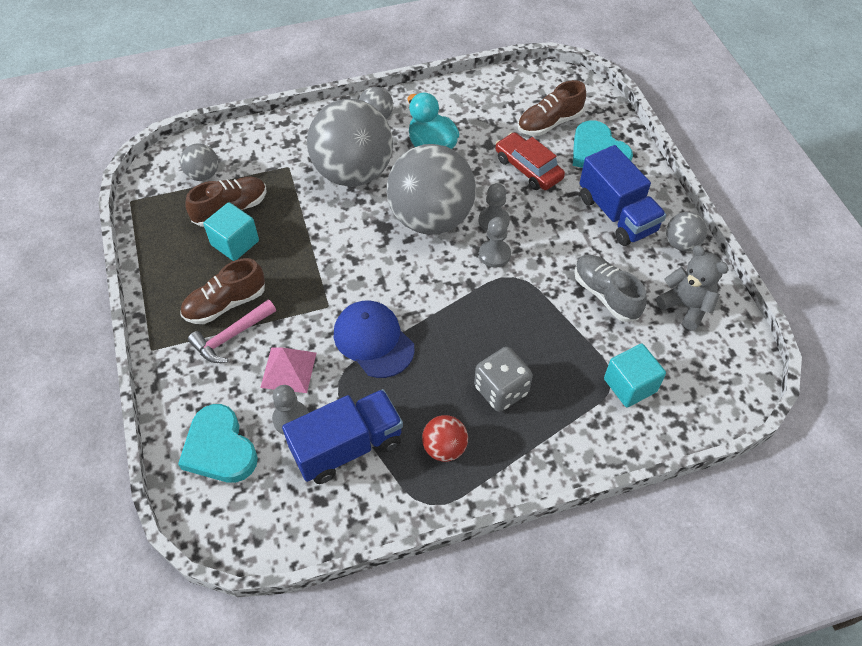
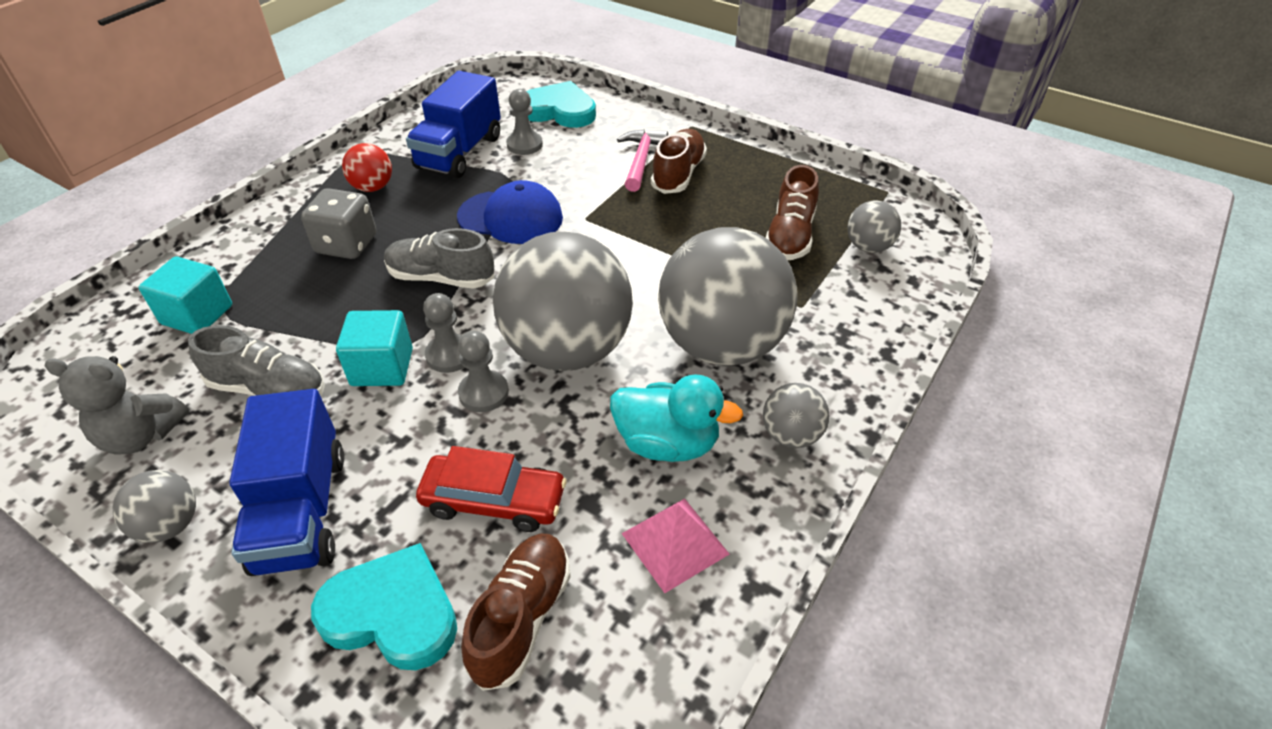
camera: 140 degrees right, 10 degrees down
(235, 243) = (740, 214): turquoise cube -> turquoise cube (382, 367)
(288, 370) = (564, 166): pink pyramid -> pink pyramid (674, 543)
(459, 315) = (441, 278): none -> grey shoe
(617, 214) = (301, 511): blue truck -> blue truck turned 120 degrees counterclockwise

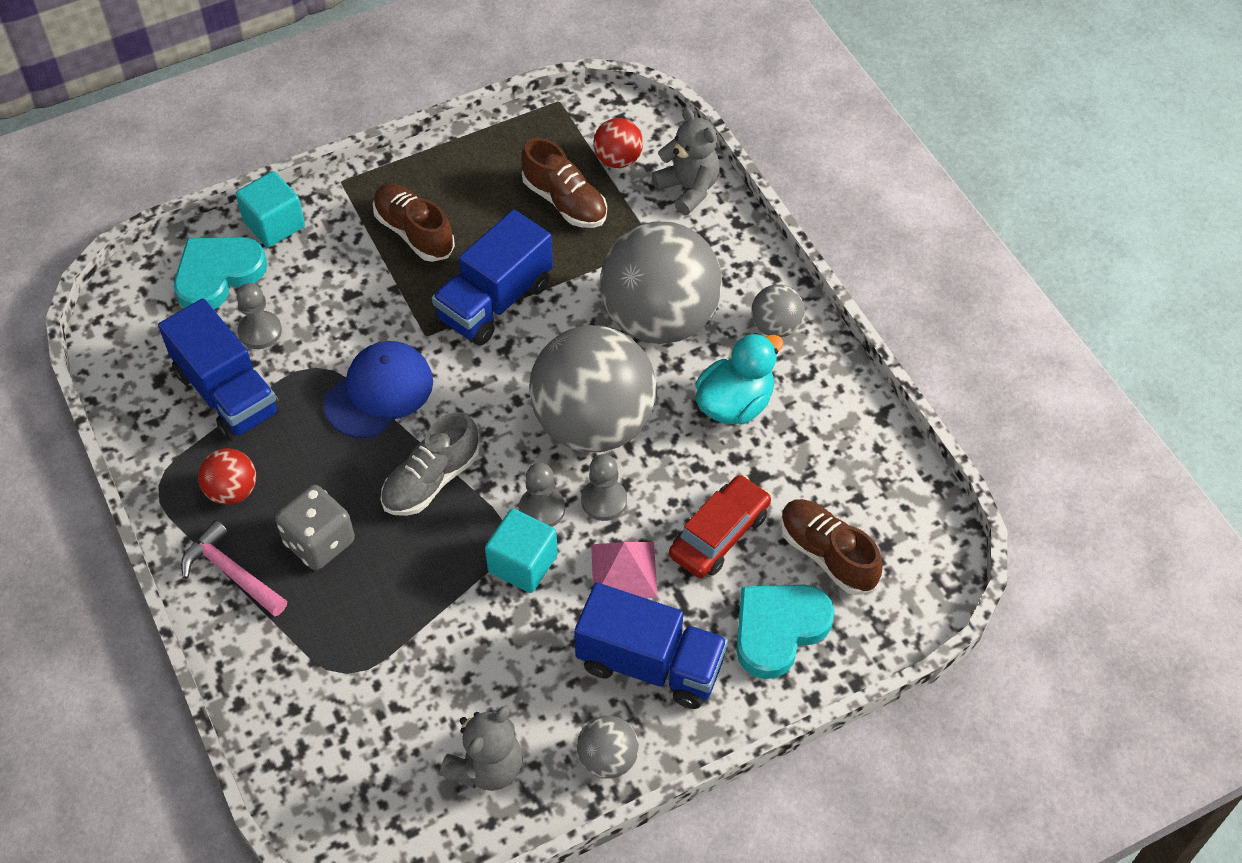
camera: 60 degrees left, 10 degrees up
(197, 315) = (341, 695): turquoise cube -> turquoise cube (274, 224)
(268, 389) = (492, 657): grey shoe -> none
(641, 160) = (368, 249): pink hammer -> pink hammer (232, 573)
(650, 239) = (495, 301): none -> blue truck
(674, 543) = (822, 442): pink pyramid -> pink pyramid (624, 570)
(868, 247) = (618, 159): grey ball -> red ball
(887, 302) = (688, 189): none -> grey teddy bear

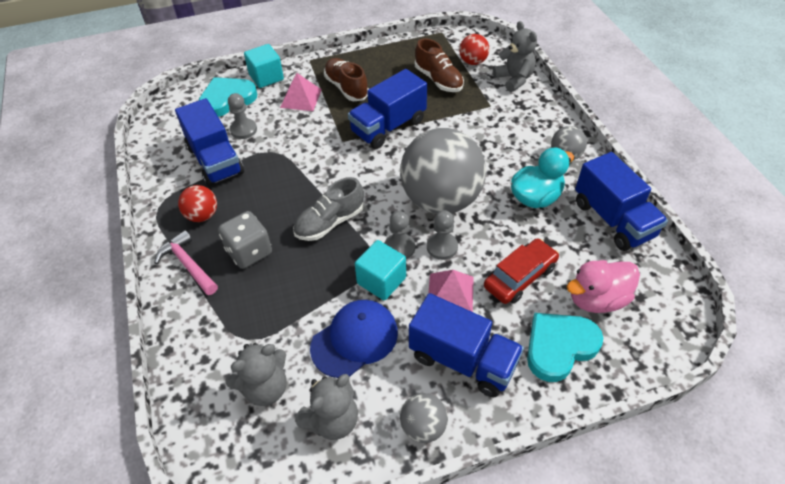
camera: 10 degrees right, 5 degrees down
(342, 261) = (301, 98): none -> pink pyramid
(379, 392) = (307, 169): blue cap -> blue cap (354, 339)
(387, 736) = (265, 388): none -> grey teddy bear
(659, 319) = (490, 145): grey ball -> none
(827, 554) = (596, 299): brown shoe -> pink duck
(848, 428) = (613, 219): none -> blue truck

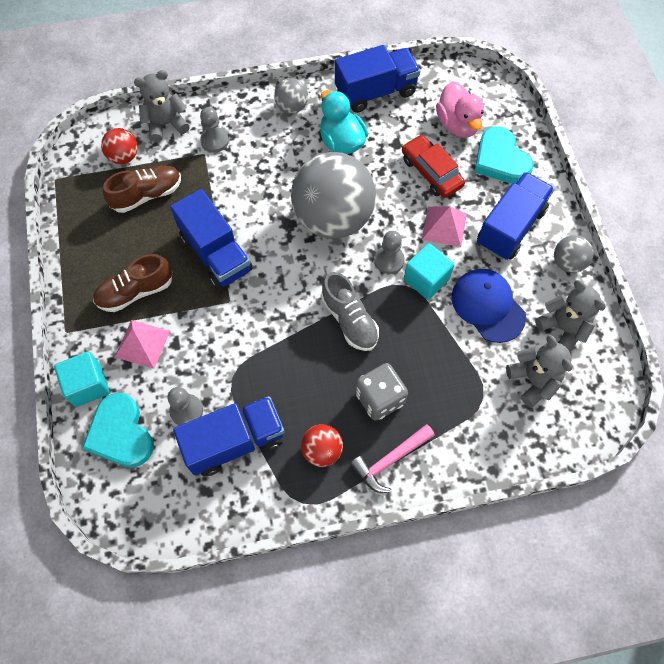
camera: 85 degrees left, 15 degrees up
(442, 247) = (392, 225): grey pawn -> grey pawn (214, 141)

